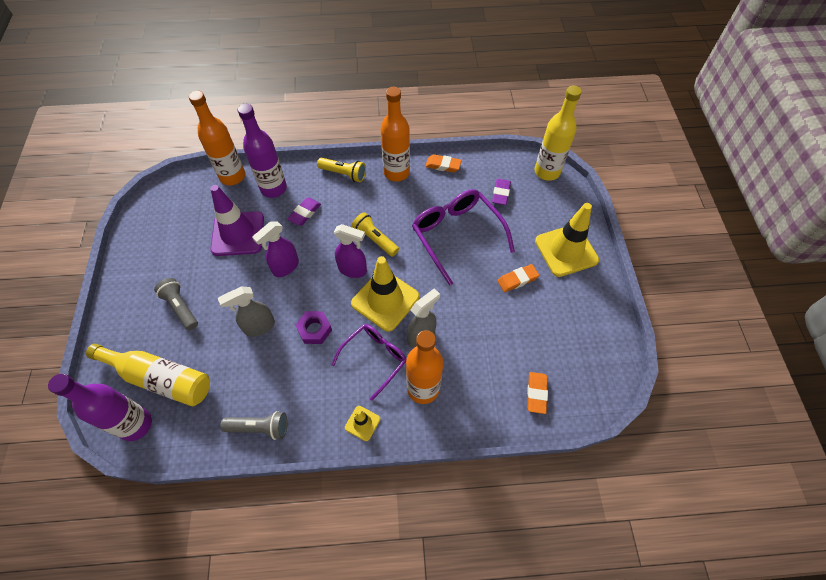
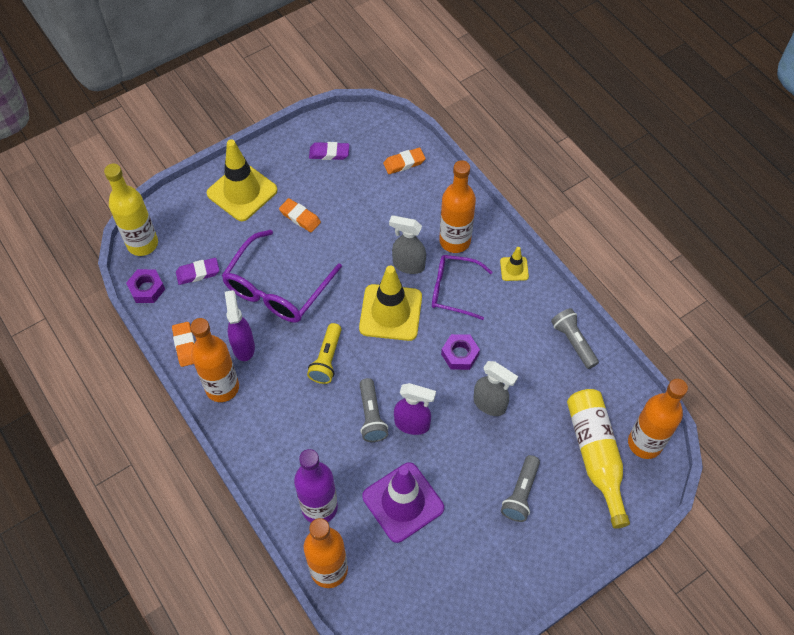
camera: 120 degrees left, 0 degrees up
(135, 424) = (645, 443): purple bottle -> orange bottle
(304, 213) = (334, 449): purple eraser -> purple eraser (329, 153)
(311, 245) = (371, 416): none -> grey flashlight
(344, 174) = (254, 442): yellow flashlight -> none
(353, 270) = (375, 359): purple spray bottle -> purple spray bottle (243, 346)
(504, 161) = (147, 289): none -> purple nut

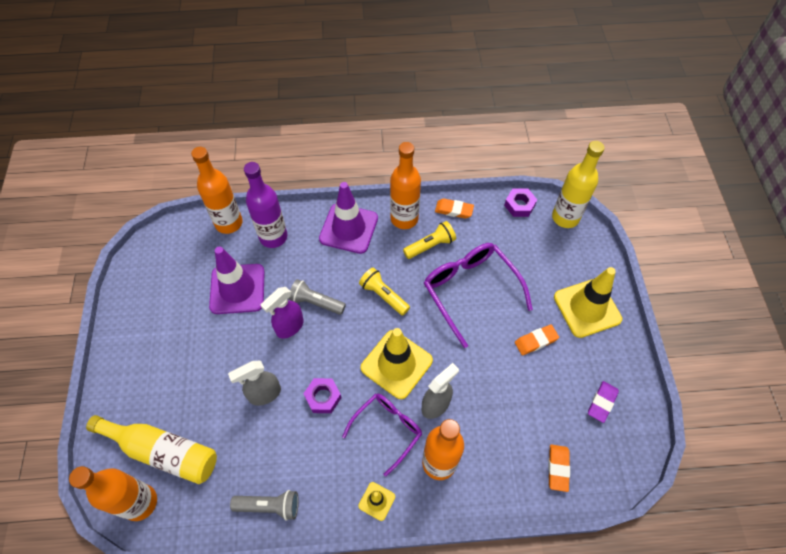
camera: 120 degrees right, 0 degrees up
(198, 273) = (516, 243): purple eraser -> none
(243, 346) = (430, 245): purple spray bottle -> yellow flashlight
(265, 435) = (348, 228): none -> purple traffic cone
(520, 494) = (181, 372): grey flashlight -> none

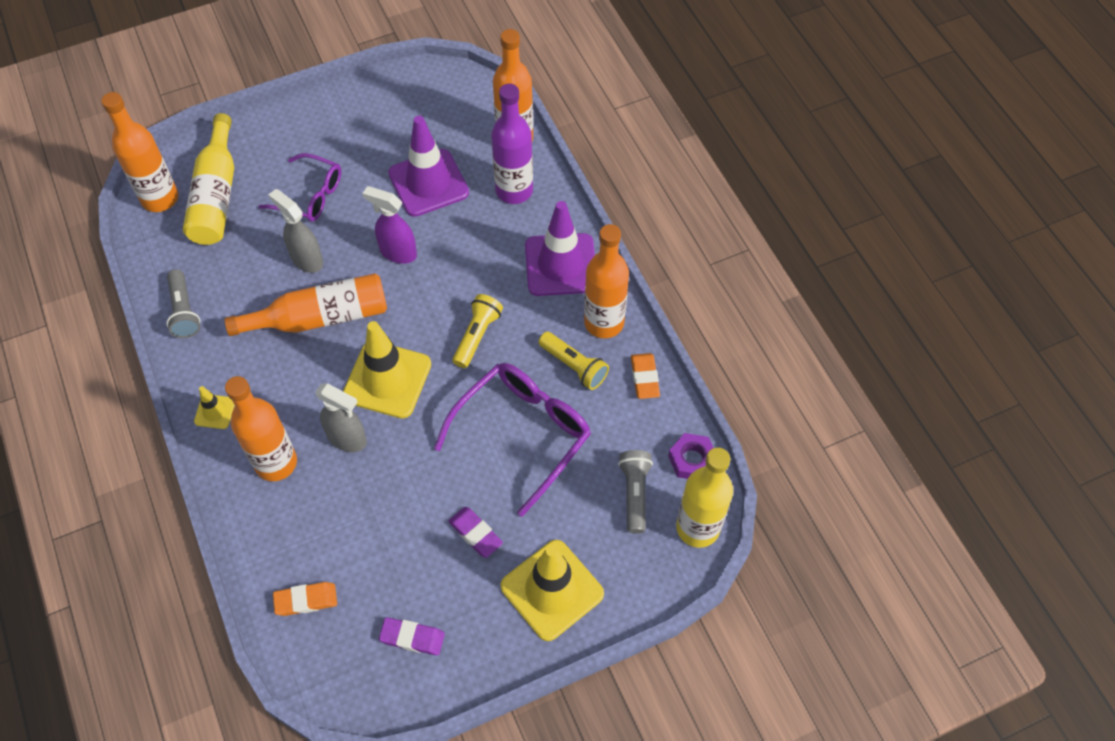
camera: 70 degrees right, 0 degrees up
(316, 302) = (440, 267): grey flashlight -> grey flashlight (635, 493)
(323, 397) = (320, 317): purple nut -> orange bottle
(387, 429) = (301, 396): purple glasses -> purple glasses (310, 195)
(536, 341) = (475, 533): orange eraser -> purple eraser

